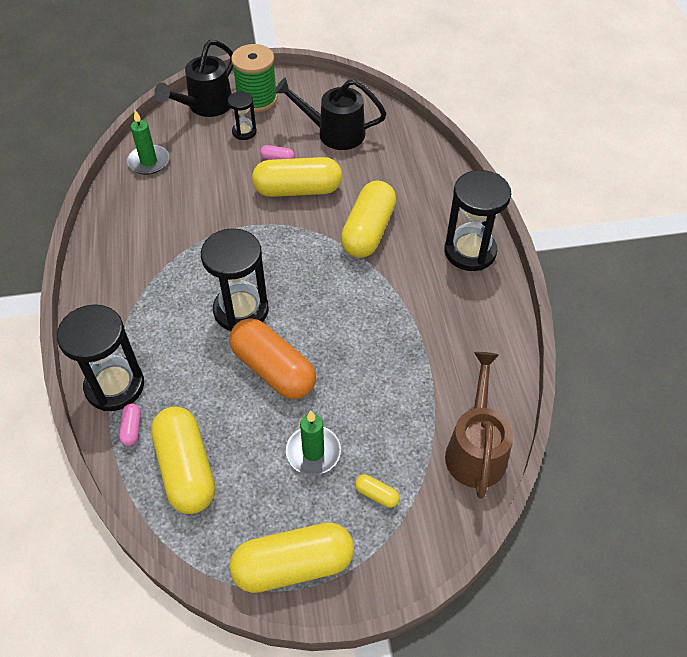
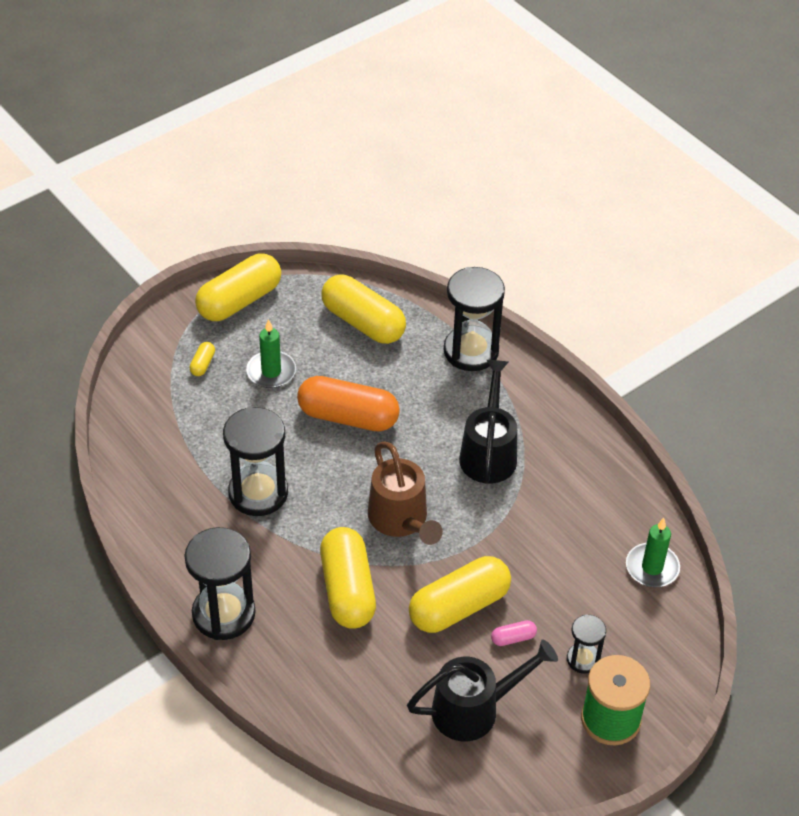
camera: 150 degrees right, 5 degrees down
(132, 429) = (428, 329): pink capsule -> none
(205, 106) = (663, 676): black watering can -> black watering can (489, 452)
(241, 310) = (416, 453): black hourglass -> black hourglass (258, 493)
(376, 494) = (202, 364): yellow capsule -> yellow capsule turned 75 degrees counterclockwise
(476, 448) = (136, 427): brown watering can -> brown watering can (401, 521)

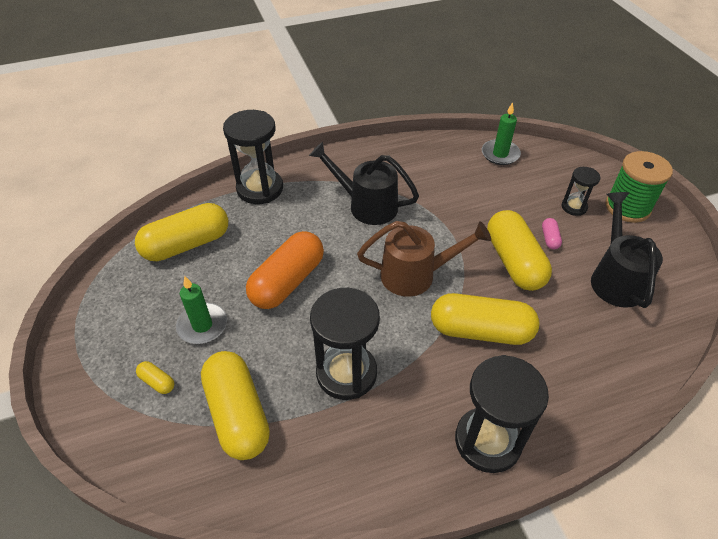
camera: 70 degrees left, 0 degrees up
(239, 301) = (95, 329): yellow capsule -> yellow capsule (237, 414)

